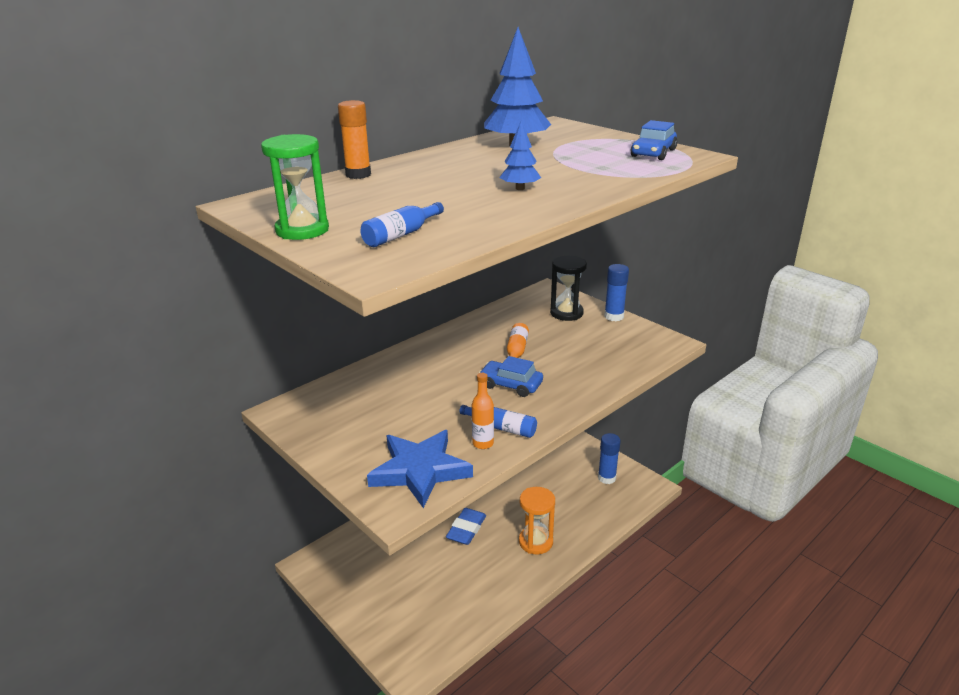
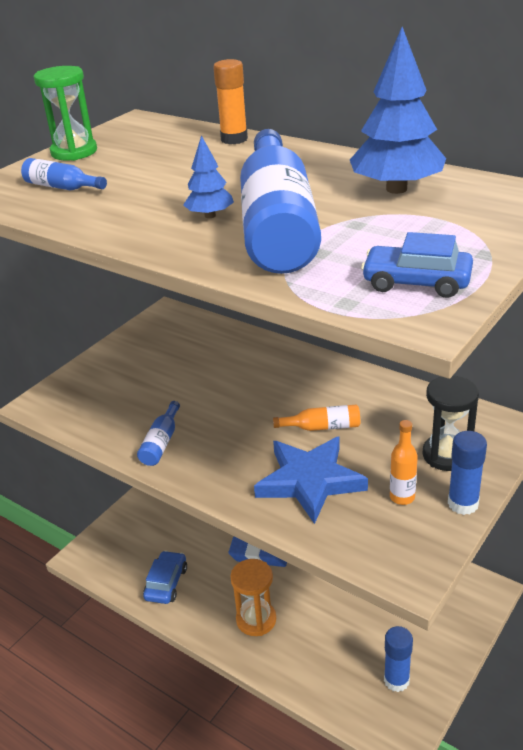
camera: 80 degrees right, 5 degrees up
(420, 471) = (88, 405): blue star -> blue star (309, 481)
(483, 443) = (133, 435): orange bottle -> orange bottle (402, 497)
(510, 385) = (245, 435): blue car -> blue car (166, 583)
(551, 173) = (277, 224): none -> blue bottle

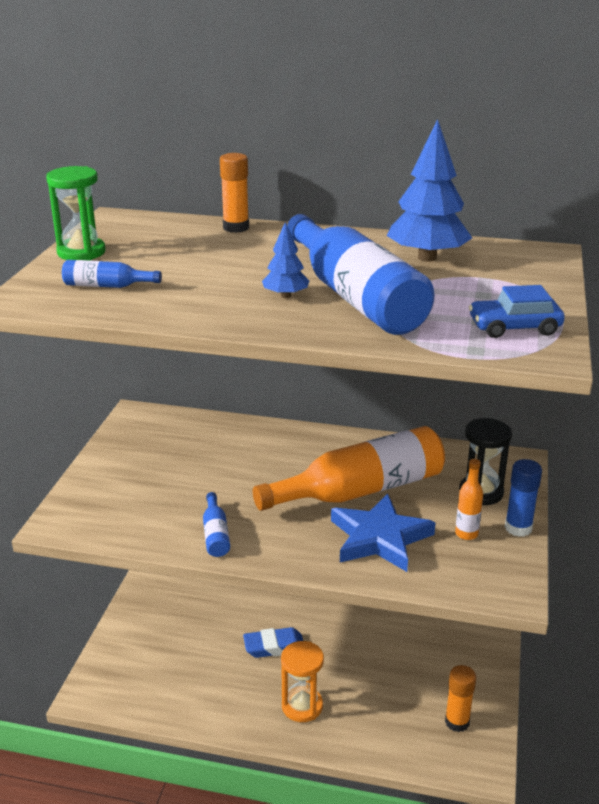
camera: 25 degrees left, 5 degrees down
(166, 583) = (193, 697): blue car -> none
(322, 427) = (360, 490): orange bottle -> orange bottle, size x2.37
(396, 680) = (457, 722): blue glue stick -> orange glue stick

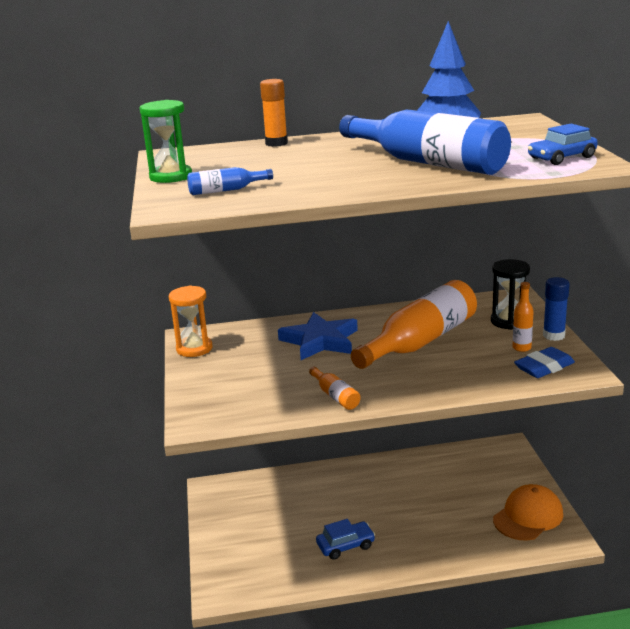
camera: 20 degrees left, 5 degrees down
(216, 534) = (335, 396): blue bottle -> orange bottle
(240, 686) = (345, 546): none -> blue car
(274, 646) = (353, 510): blue eraser -> blue eraser (544, 367)
(285, 296) = (376, 171): blue tree -> none
(302, 706) = (405, 543): orange hourglass -> orange hourglass (194, 348)
(379, 538) = (462, 366): blue star -> blue star (320, 341)
(457, 722) = (528, 516): orange glue stick -> orange cap

